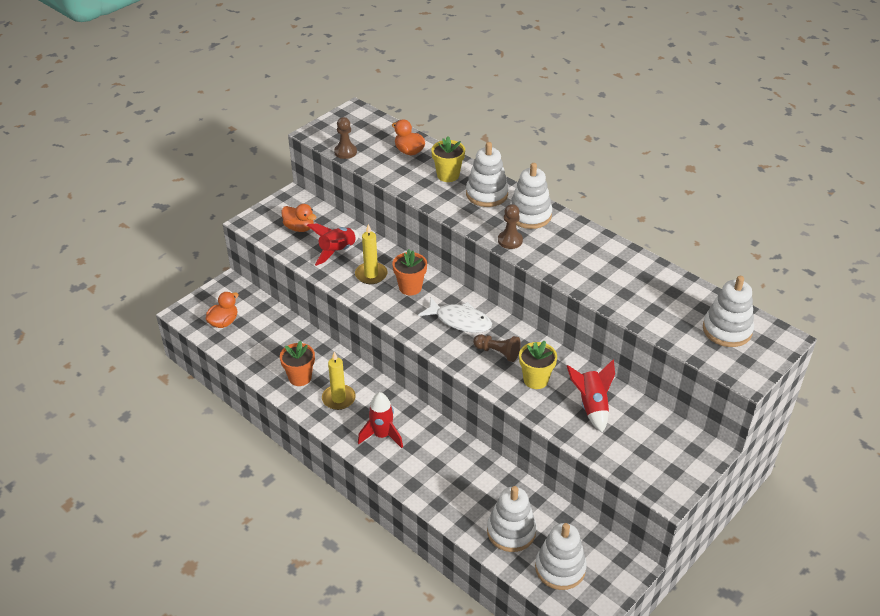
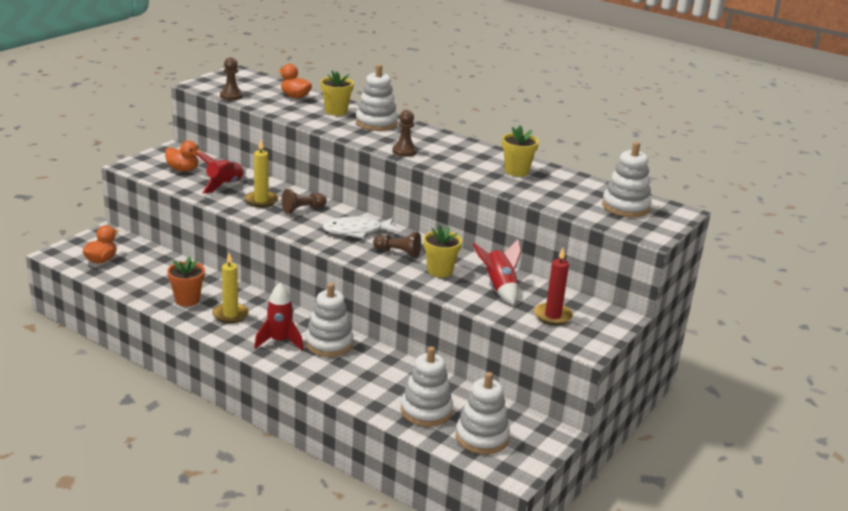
camera: 10 degrees left, 15 degrees down
(410, 287) = (302, 209): orange flower pot -> brown pawn
(460, 321) = (356, 231): white fish -> white fish turned 150 degrees clockwise
(530, 215) = (421, 136): white stacking toy -> white stacking toy (329, 344)
(621, 272) = (516, 171): none -> yellow flower pot
(640, 447) = (553, 316): none -> red candle

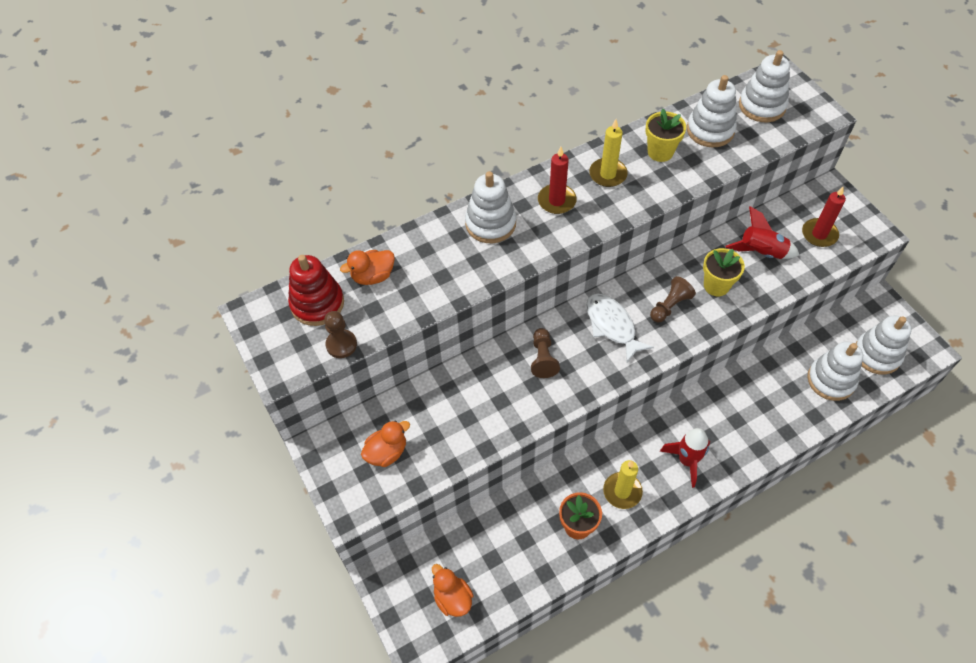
camera: 60 degrees left, 30 degrees up
(224, 185) = (451, 419): red rocket -> none
(259, 86) = (317, 303): none -> red stacking toy
(261, 201) = (507, 392): yellow candle -> yellow candle (608, 174)
(329, 344) = (702, 419): white stacking toy -> white stacking toy (710, 130)
(336, 111) = (439, 250): yellow flower pot -> none
(356, 231) = (612, 326): white fish -> white fish turned 135 degrees clockwise
(404, 151) = (581, 226): brown pawn -> none
(421, 141) = (556, 201): none -> red candle

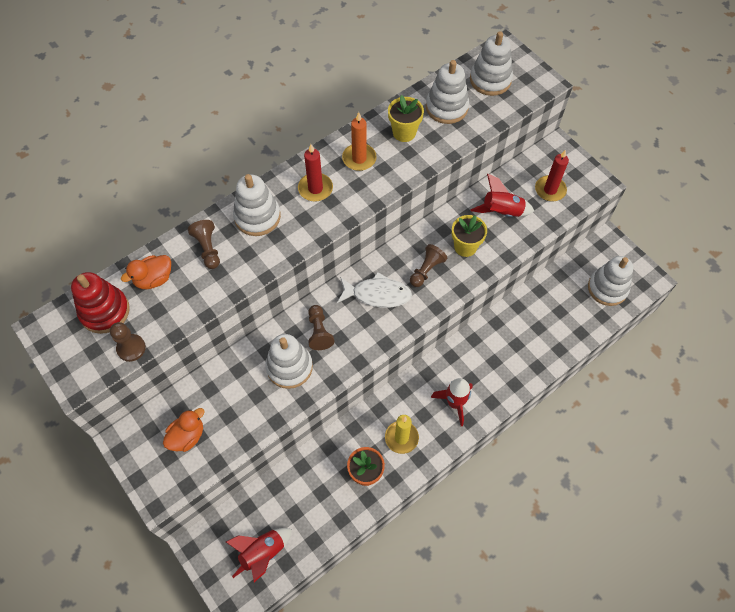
camera: 10 degrees left, 5 degrees up
(434, 251) = (208, 249): none -> brown pawn
(452, 598) = (262, 553): orange duck -> red rocket
(608, 174) = (359, 158): yellow candle -> orange candle
(612, 326) = (377, 294): white fish -> white fish turned 135 degrees clockwise
(831, 380) = (570, 316): white stacking toy -> white stacking toy (289, 367)

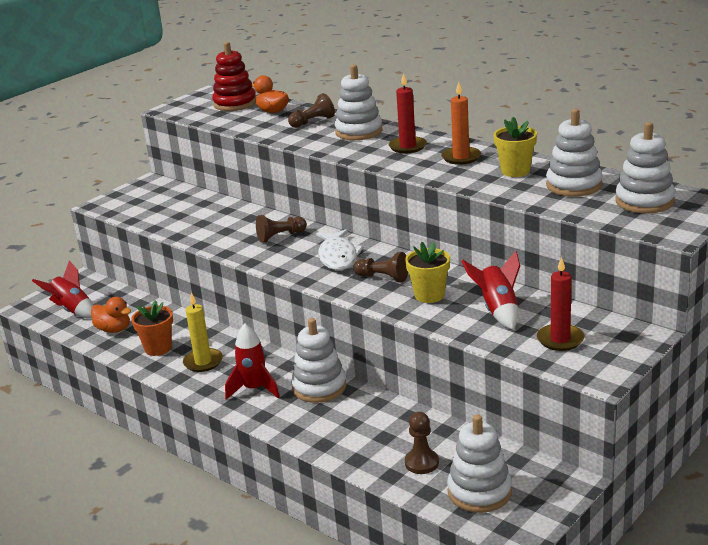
camera: 80 degrees right, 35 degrees down
(131, 348) = (202, 118): brown pawn -> brown pawn (421, 463)
(187, 436) = (156, 204): orange duck -> orange duck (114, 329)
(289, 367) = (236, 231): white stacking toy -> white stacking toy (319, 387)

